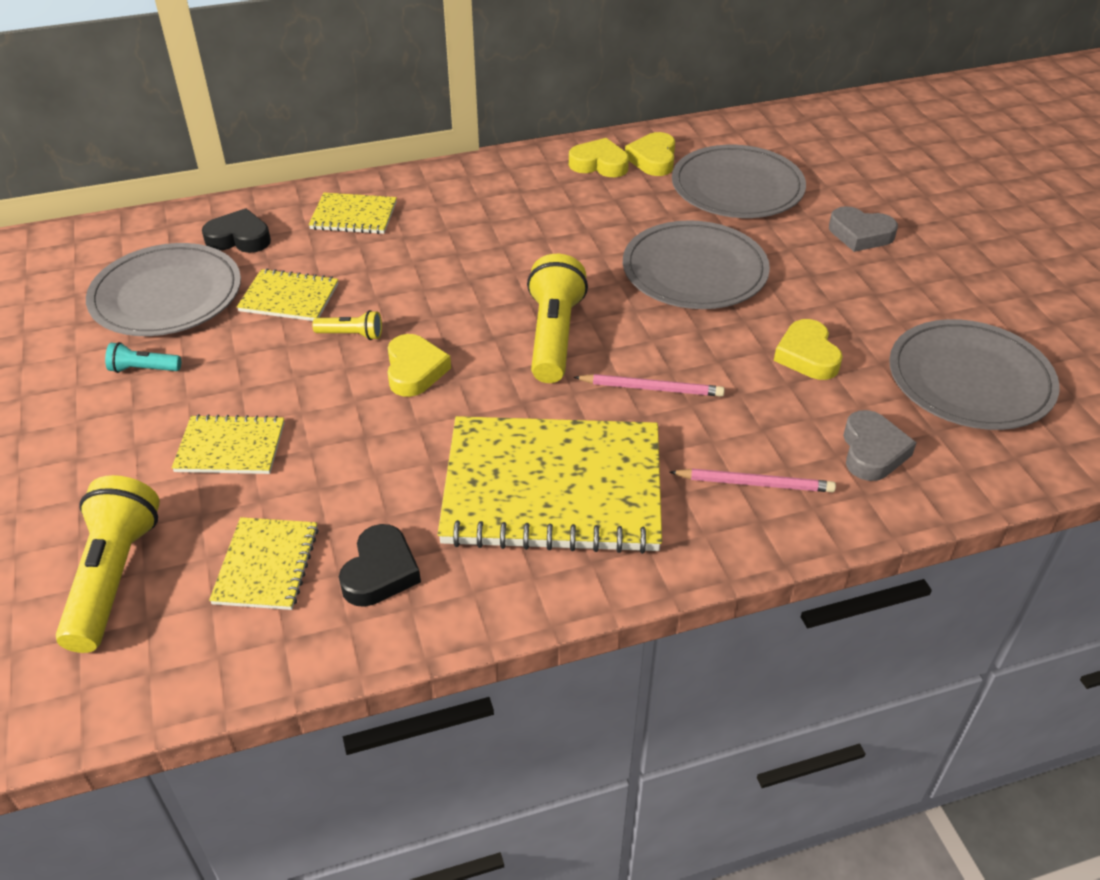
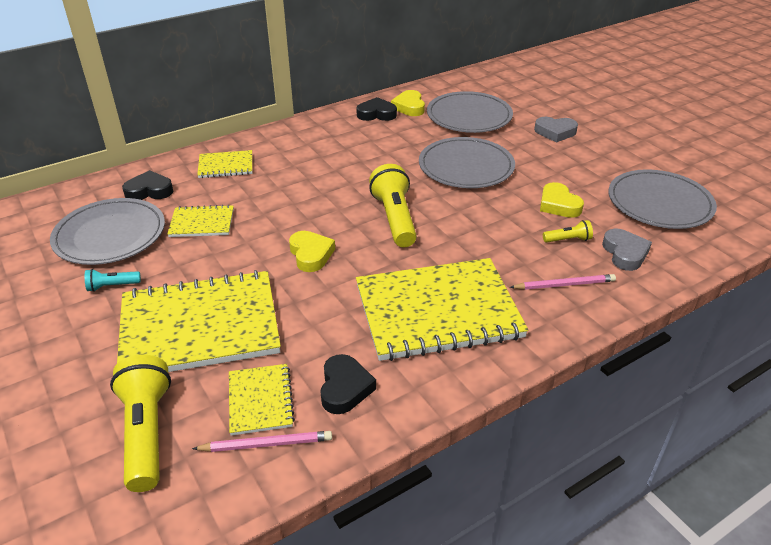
camera: 15 degrees left, 5 degrees down
(230, 447) = (200, 326): yellow notebook -> yellow notebook, size x2.12
(351, 335) = (257, 239): yellow flashlight -> yellow flashlight (568, 240)
(599, 164) = (376, 114): yellow heart -> black heart
(651, 388) = (472, 239): pink pencil -> pink pencil (266, 444)

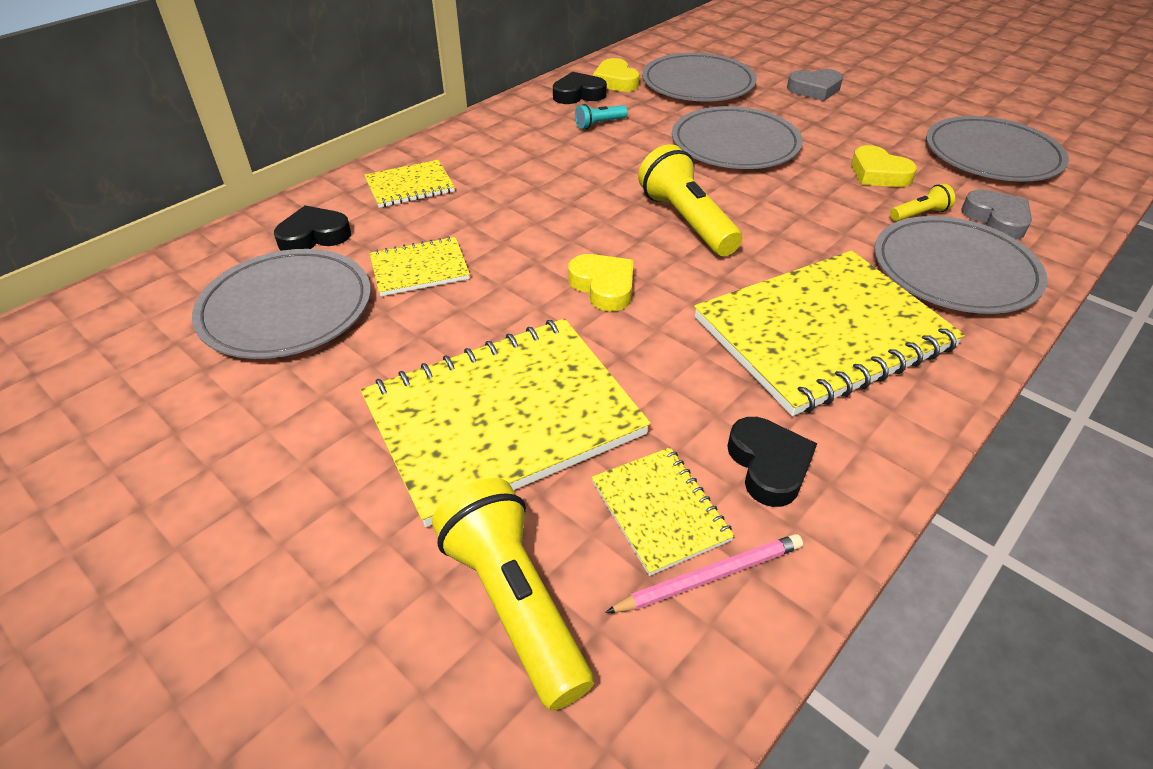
camera: 15 degrees left, 5 degrees up
(112, 286) = (331, 383): turquoise flashlight -> turquoise flashlight (599, 124)
(564, 284) = (954, 270): pink pencil -> grey plate

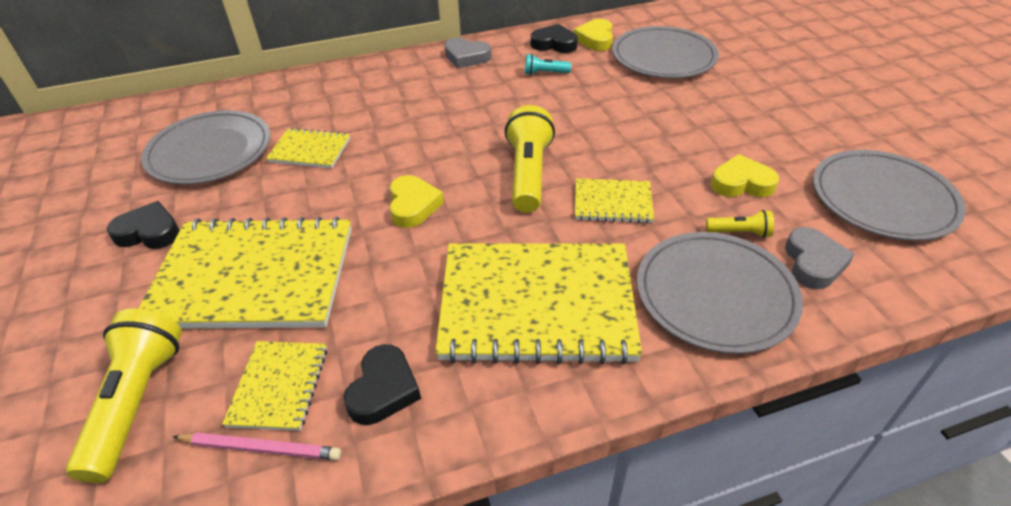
camera: 30 degrees right, 0 degrees up
(314, 236) = (272, 106): black heart -> black heart (149, 232)
(410, 186) = (363, 87): yellow notebook -> yellow notebook (612, 202)
(735, 144) = (638, 119): grey plate -> none
(814, 89) = (766, 88): grey heart -> grey heart (466, 57)
(878, 174) = (741, 183): yellow heart -> yellow heart turned 105 degrees clockwise

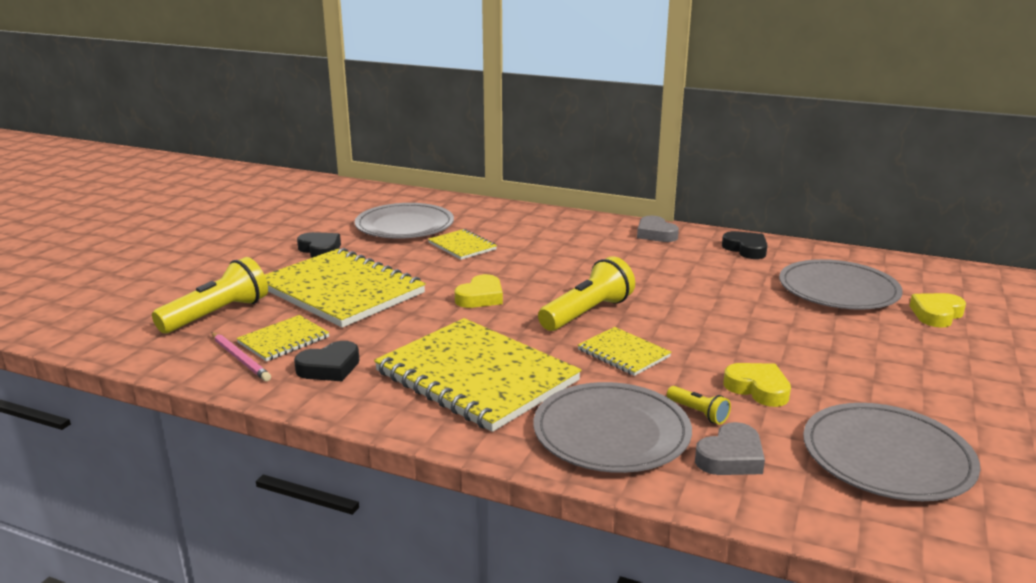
camera: 40 degrees right, 20 degrees down
(545, 73) = (704, 264): turquoise flashlight -> none
(595, 39) = (791, 258): yellow heart -> yellow heart (936, 314)

